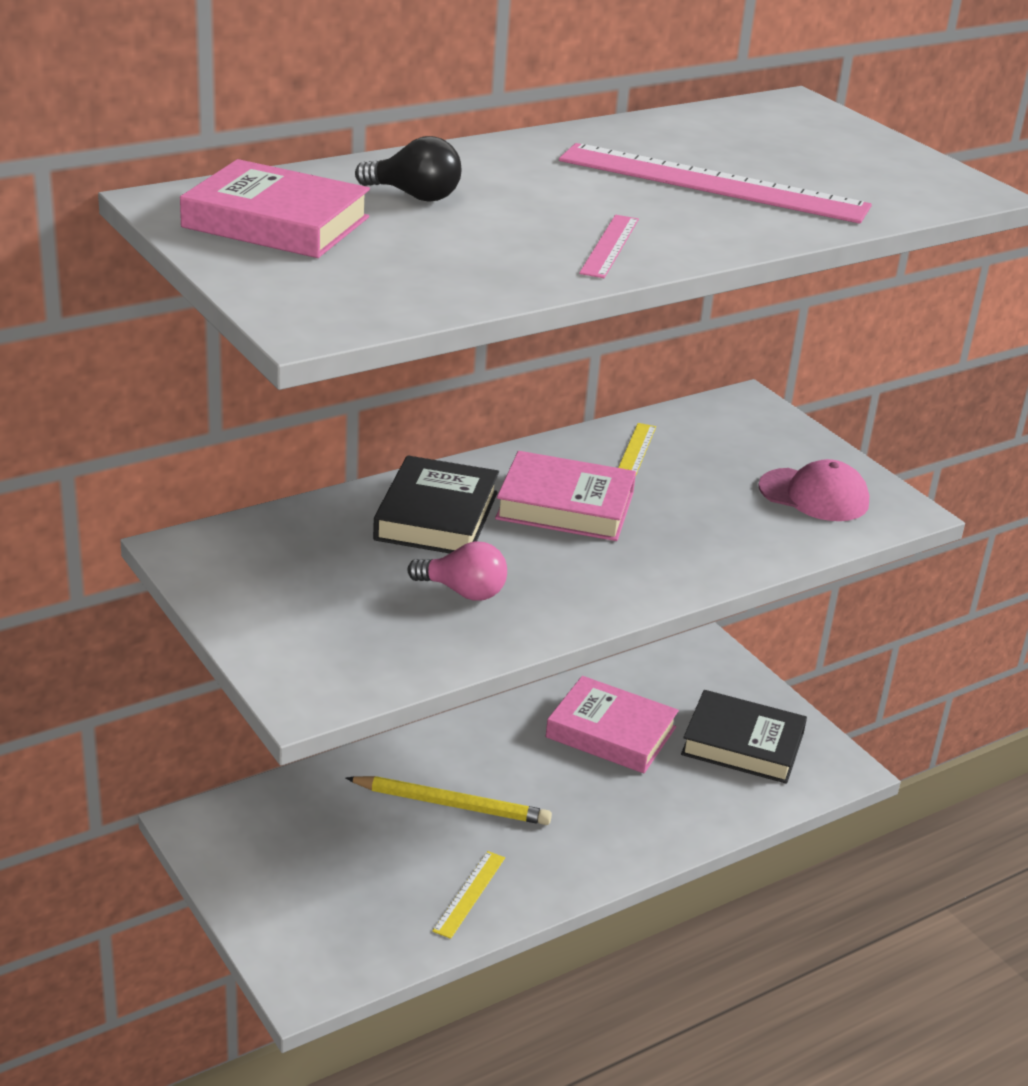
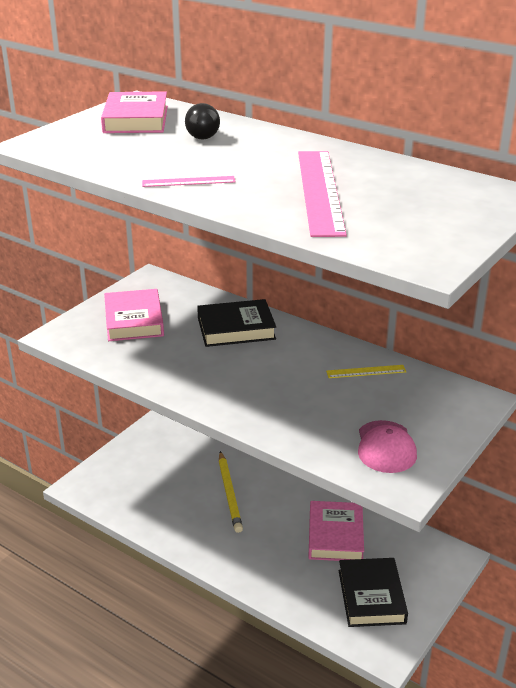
camera: 70 degrees right, 0 degrees up
(463, 592) = (171, 352): pink light bulb -> none
(469, 894) = (166, 520): yellow ruler -> none
(565, 505) = (283, 362): pink book -> pink book (134, 320)

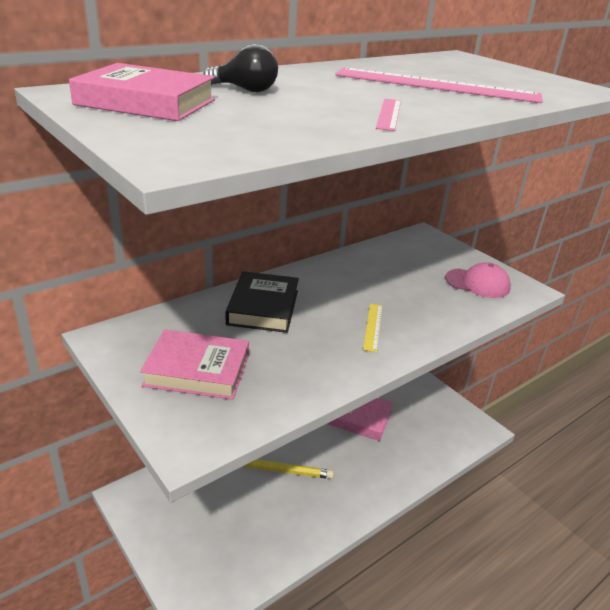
camera: 75 degrees left, 0 degrees up
(366, 371) = (371, 264): yellow ruler -> yellow ruler (373, 326)
(371, 596) = (428, 419): black book -> none

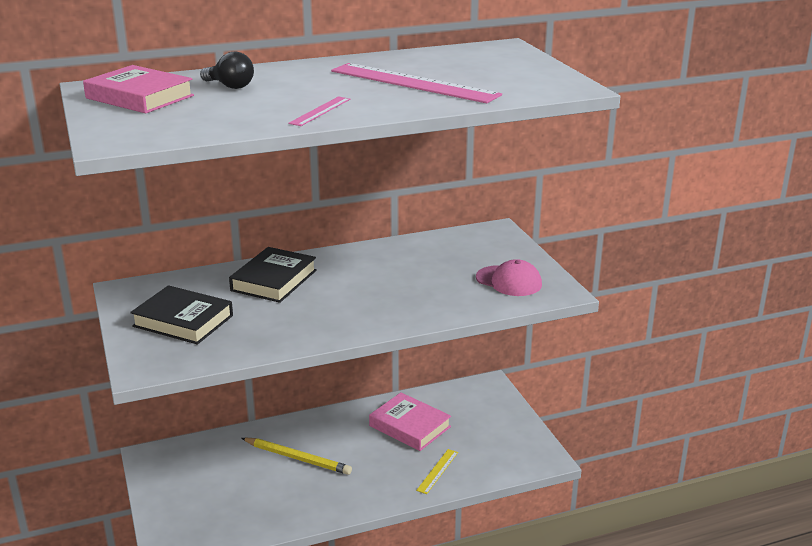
camera: 20 degrees right, 5 degrees down
(197, 370) = (183, 321): pink book -> black book
(373, 326) = (363, 306): yellow ruler -> yellow ruler (437, 471)

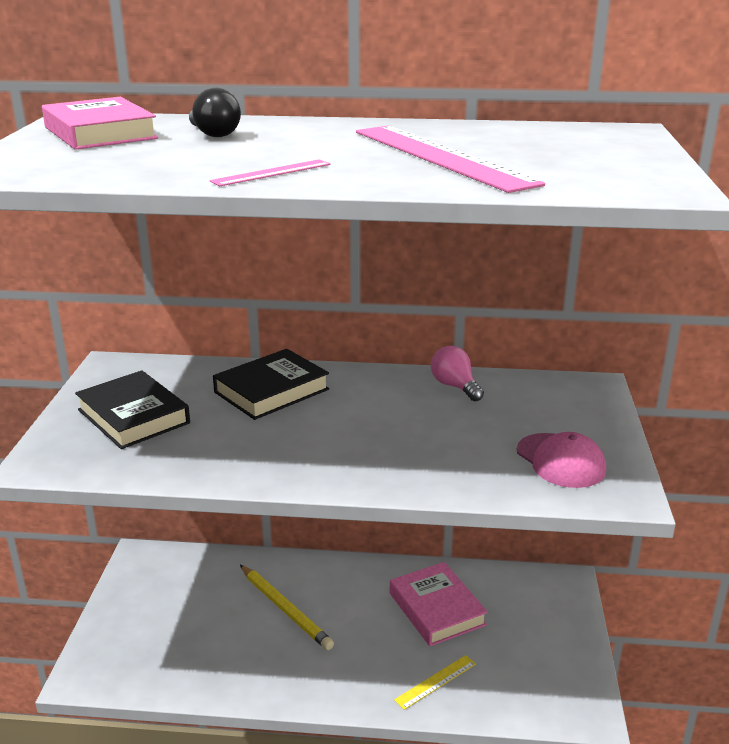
camera: 25 degrees right, 0 degrees up
(404, 249) = (455, 386): none -> pink light bulb

